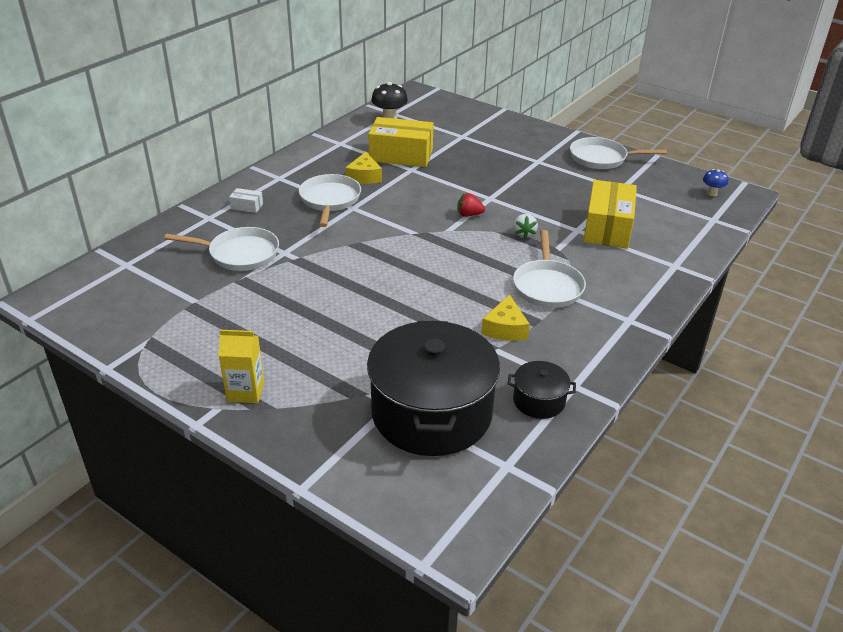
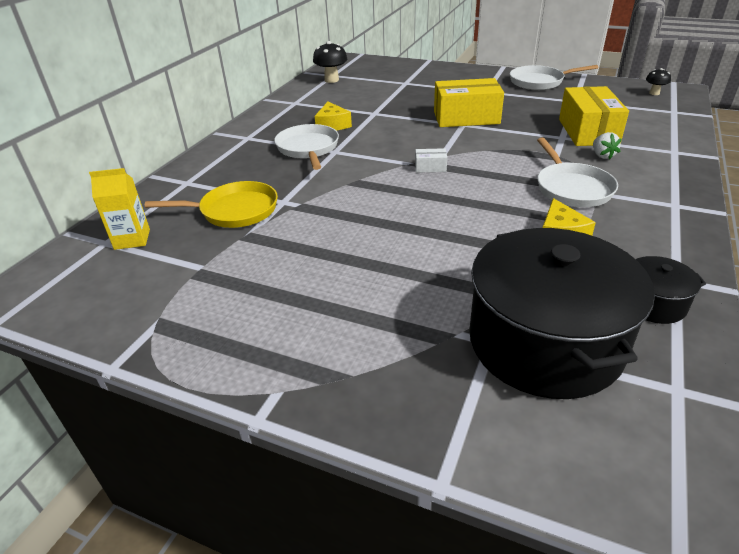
camera: 10 degrees left, 0 degrees up
(240, 254) = (234, 211): white pan -> yellow pan
(245, 391) = (305, 362): yellow carton -> yellow carton (132, 239)
(247, 206) = (224, 166): white box -> white box (430, 167)
(401, 155) = (358, 104): yellow box -> yellow box (466, 118)
(469, 215) = (452, 140): red strawberry -> none
(523, 234) = (515, 148): white strawberry -> white strawberry (602, 156)
(712, 193) = (654, 93): blue mushroom -> black mushroom

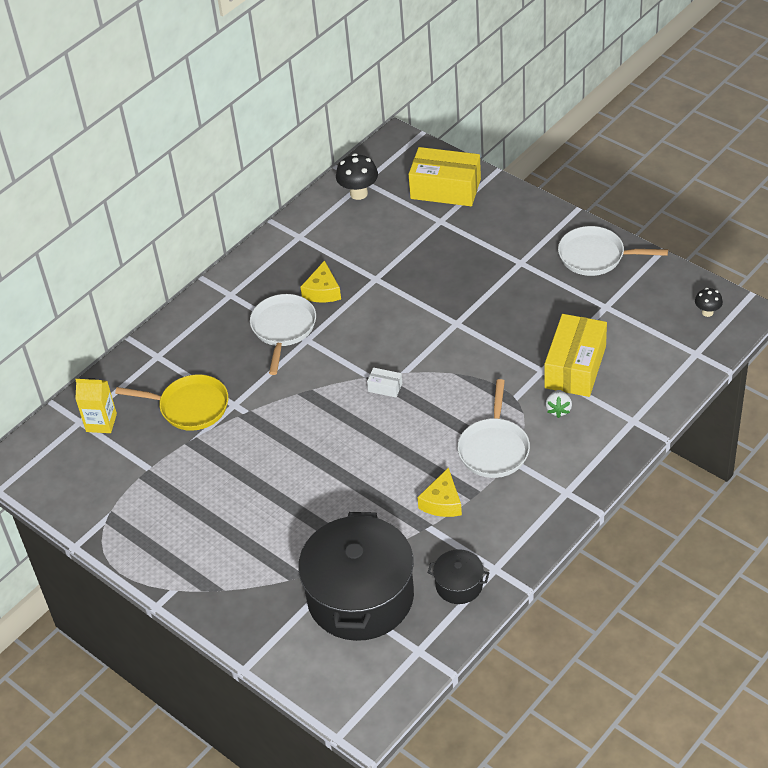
camera: 20 degrees right, 10 degrees up
(466, 118) = (467, 311): yellow box -> yellow box (445, 189)

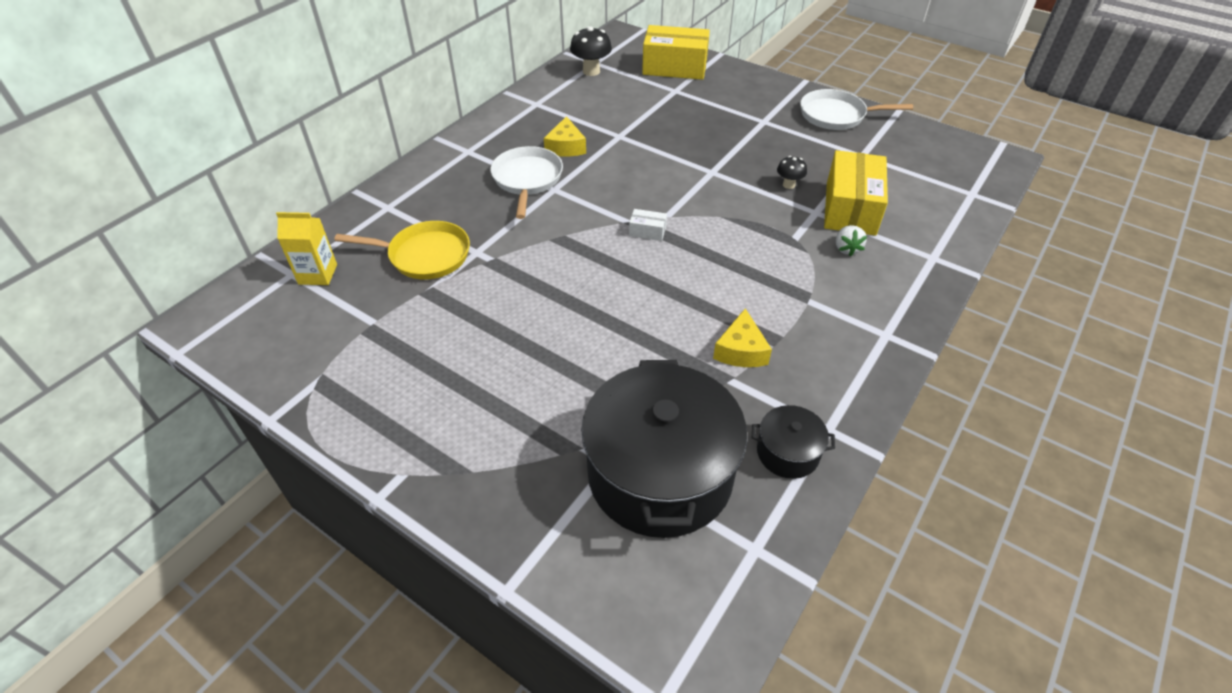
camera: 10 degrees left, 0 degrees up
(494, 448) = (786, 290): white pan -> none
(707, 312) = (967, 158): black mushroom -> black mushroom (788, 185)

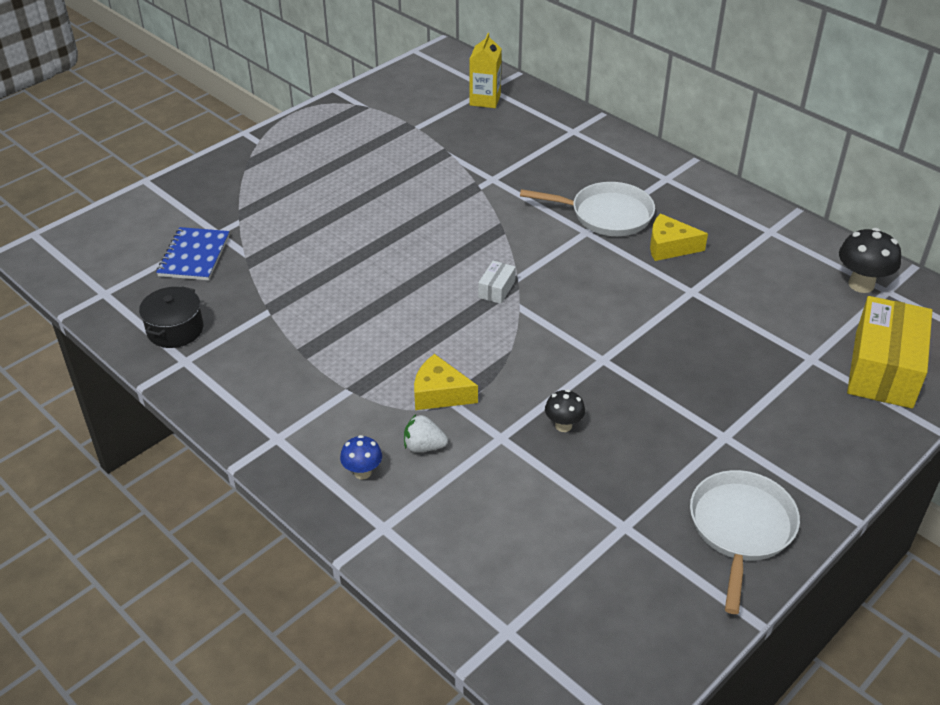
camera: 100 degrees right, 5 degrees down
(425, 255) = (495, 151): yellow pan -> none
(660, 474) = (194, 256): black pot -> blue notebook
(741, 350) = (300, 325): yellow cheese -> yellow cheese (439, 393)
(850, 208) = (501, 474): yellow box -> none
(891, 277) = (362, 472): none -> blue mushroom

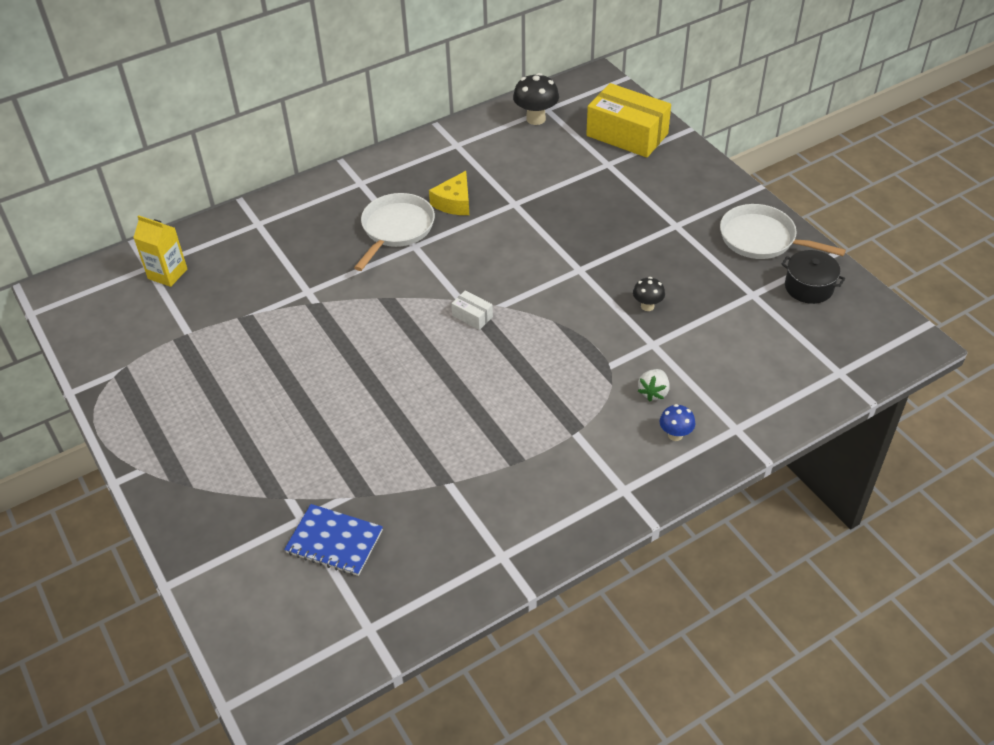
camera: 75 degrees left, 5 degrees up
(175, 329) = (452, 563): black pot -> black pot (808, 287)
(439, 393) = (594, 373): yellow cheese -> none

